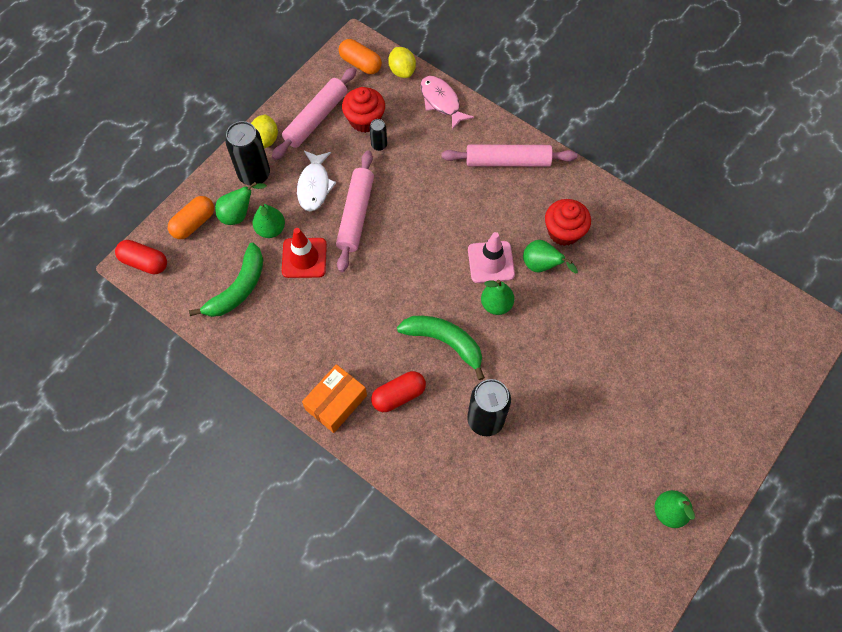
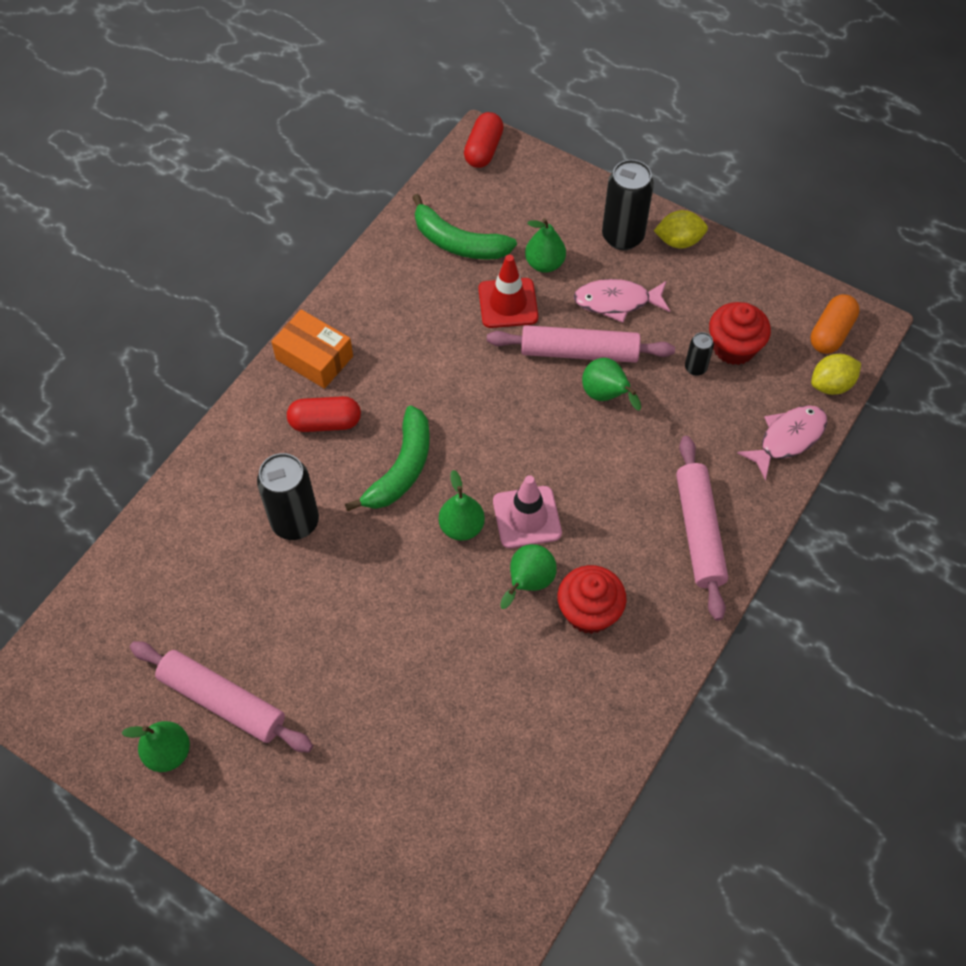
camera: 85 degrees right, 5 degrees down
(194, 223) = (542, 187): orange capsule -> none
(239, 214) = (561, 229): green pear -> green pear (606, 396)
(314, 186) = (617, 302): white fish -> pink fish
(316, 119) = (724, 291): pink rolling pin -> pink rolling pin (222, 701)
(398, 395) = (325, 422): red capsule -> red capsule turned 60 degrees counterclockwise

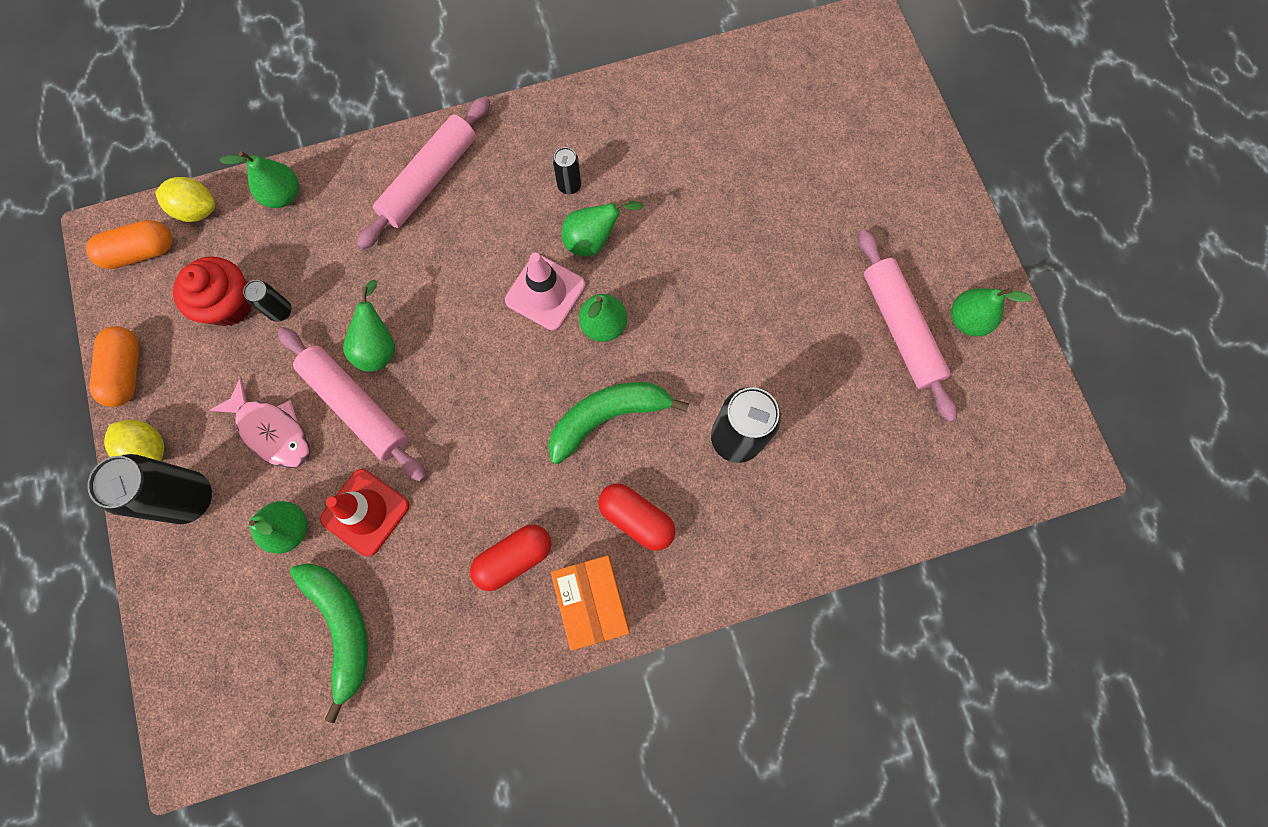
camera: 140 degrees left, 15 degrees up
(483, 150) = (201, 735): red capsule -> red capsule (514, 558)
(589, 612) = (569, 185): red cupcake -> black can
(746, 266) = (127, 371): none -> orange capsule
(787, 439) = (283, 195): pink fish -> green pear

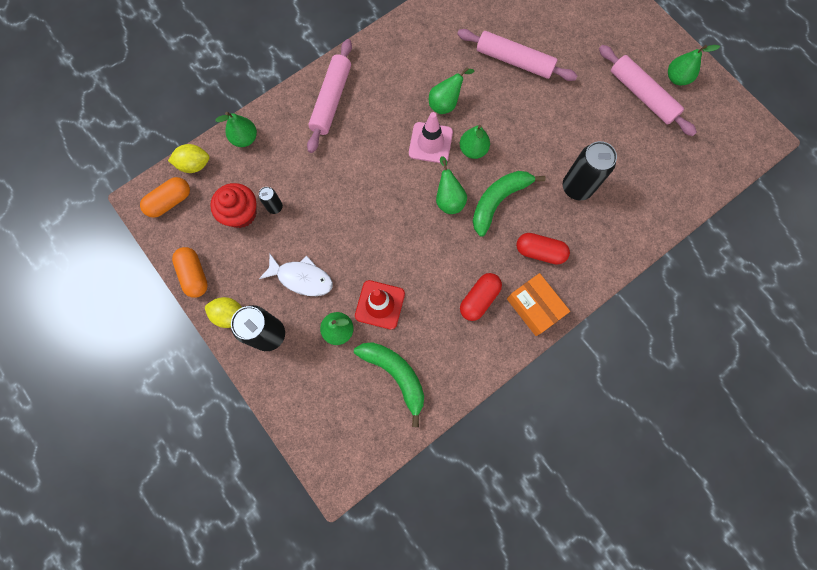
camera: 20 degrees left, 0 degrees up
(272, 430) = (301, 278): pink fish -> white fish
(356, 406) = (347, 246): pink rolling pin -> pink rolling pin (514, 61)
(378, 346) = (344, 207): green pear -> green pear (448, 199)
(569, 185) = (417, 77): black can -> none

